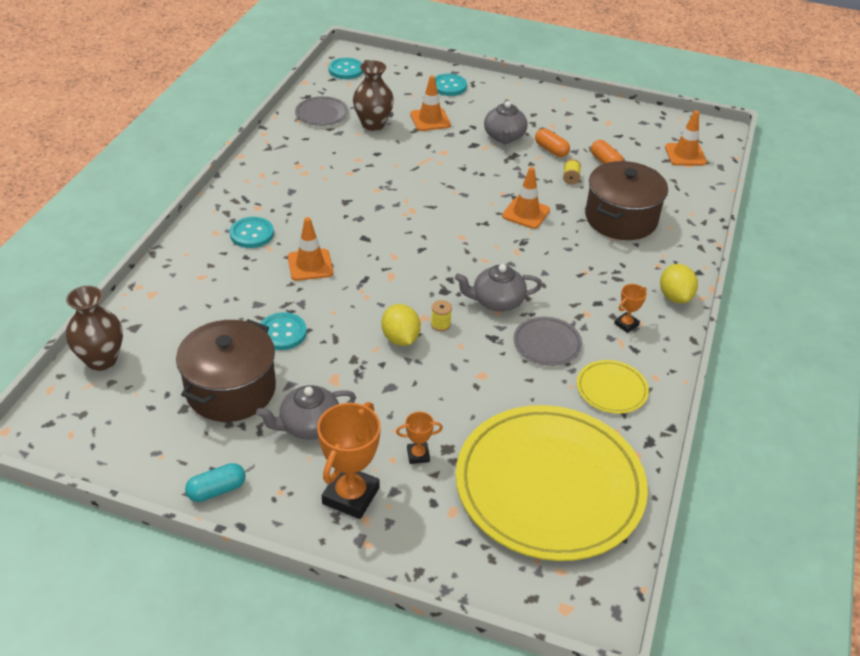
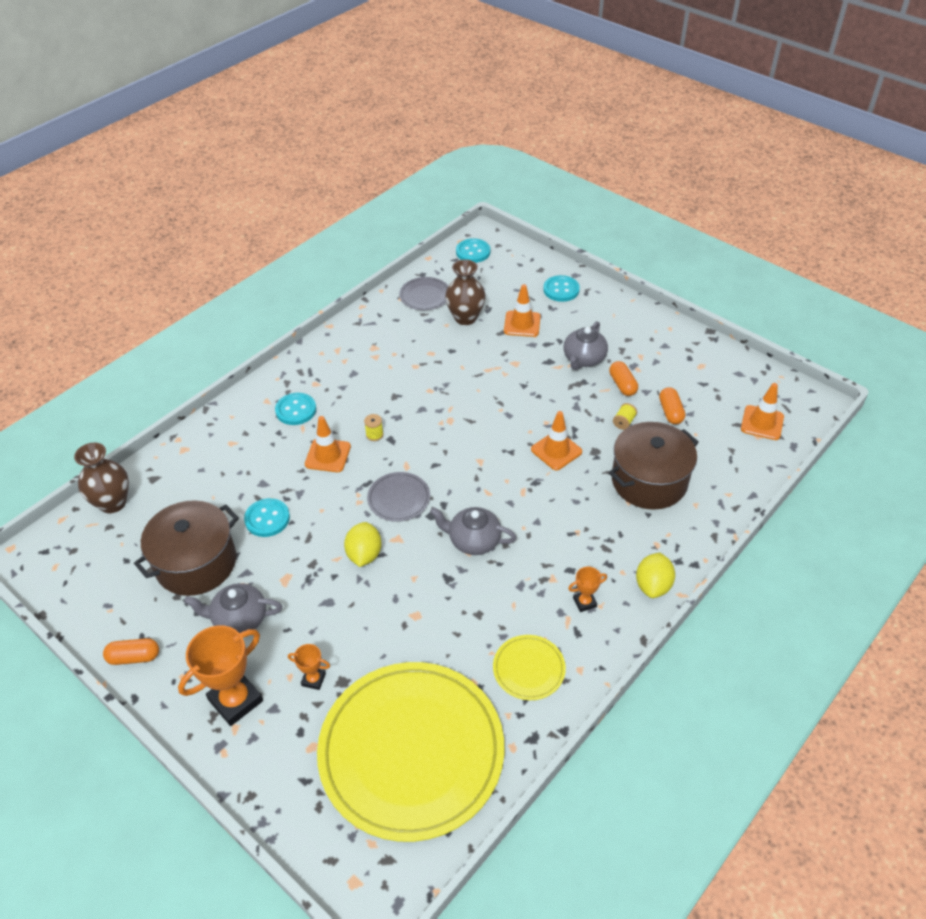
camera: 25 degrees right, 5 degrees up
(217, 490) = (134, 657): turquoise capsule -> orange capsule
(440, 324) = (408, 550): yellow spool -> yellow spool (374, 435)
(547, 343) = (495, 600): grey plate -> grey plate (399, 498)

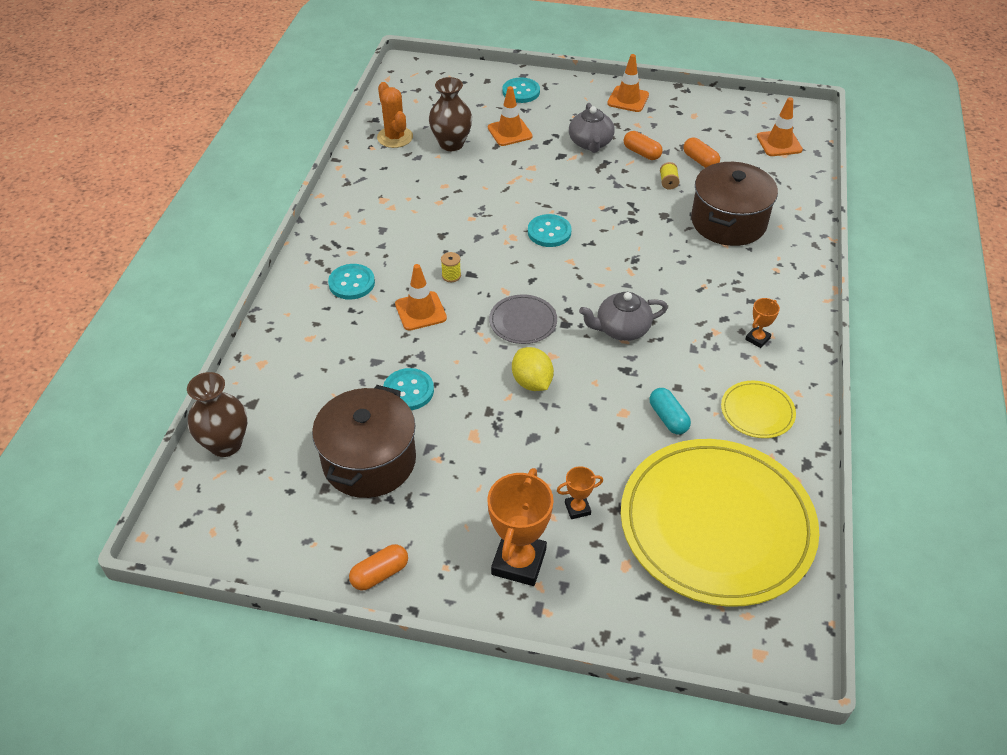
camera: 30 degrees left, 0 degrees up
(239, 619) = (459, 490): grey teapot -> none
(425, 296) = (395, 137): grey plate -> orange cactus
(448, 638) = (668, 418): none -> turquoise capsule
(473, 252) = (409, 84): turquoise button -> turquoise button (549, 232)
(556, 451) = (630, 227): orange traffic cone -> orange traffic cone (628, 99)
(653, 585) = (800, 302): yellow lemon -> none

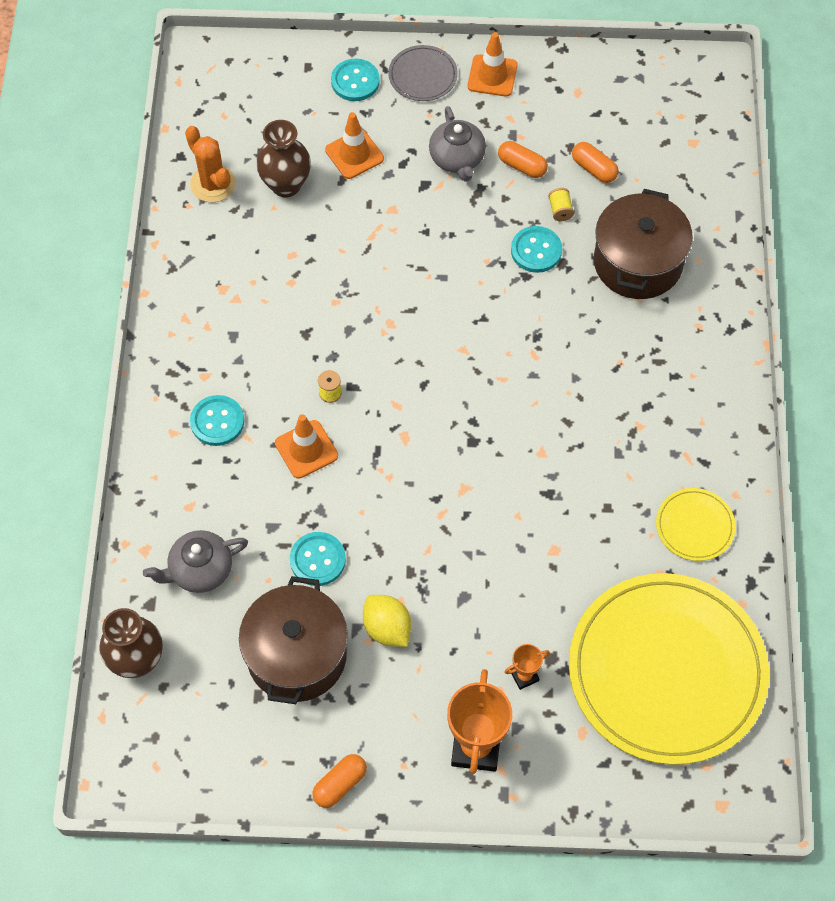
camera: 10 degrees left, 15 degrees up
(523, 321) = (425, 446): grey plate -> grey plate (423, 75)
(532, 382) = (450, 527): yellow lemon -> yellow lemon (387, 628)
(549, 232) = (431, 310): turquoise button -> turquoise button (536, 250)
(621, 329) = (536, 439): grey teapot -> grey teapot (200, 570)
(668, 418) = (602, 550): turquoise capsule -> none
(757, 339) = (686, 429): orange trophy -> none
(779, 143) = (686, 126): orange traffic cone -> none

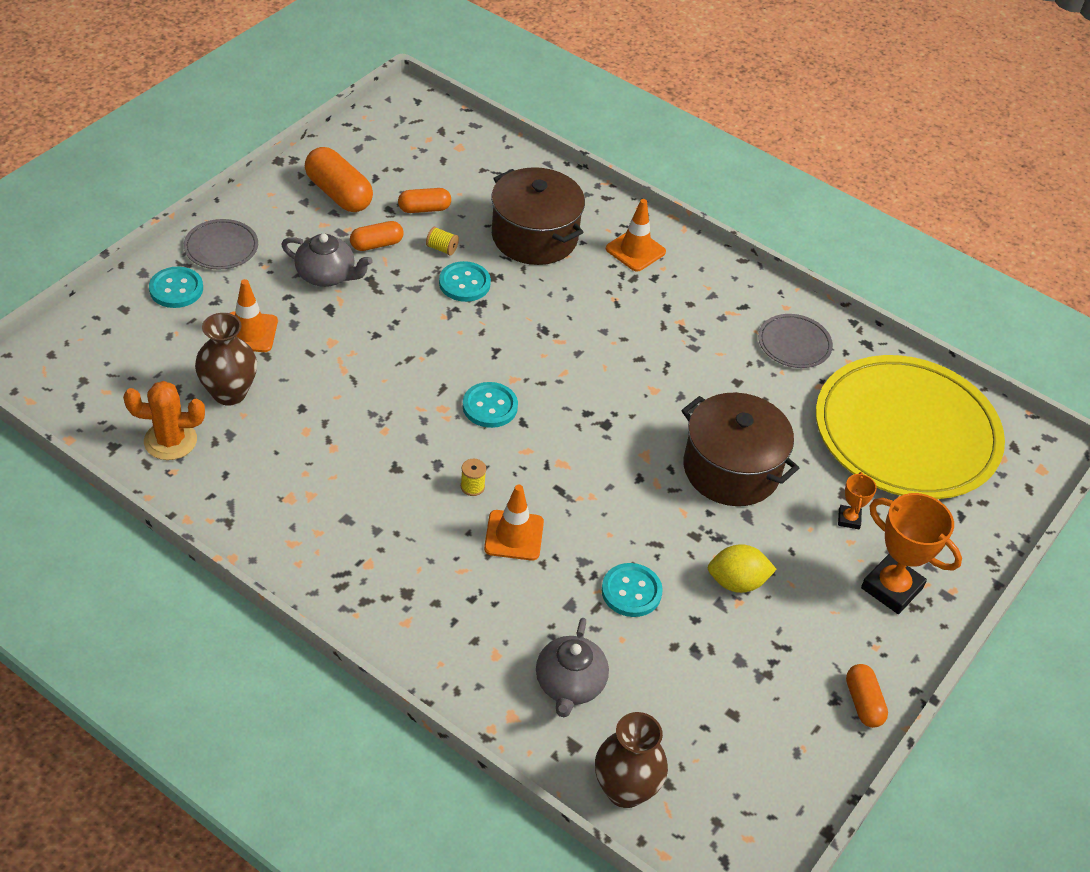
camera: 60 degrees left, 15 degrees down
(217, 421) = (426, 582): turquoise button -> turquoise button (490, 406)
(296, 655) = (714, 661): brown pot -> brown pot (731, 469)
(492, 76) = (271, 210): orange traffic cone -> orange traffic cone (635, 250)
(554, 103) = (339, 194): none -> orange capsule
(695, 526) = (794, 344): yellow plate -> grey plate

